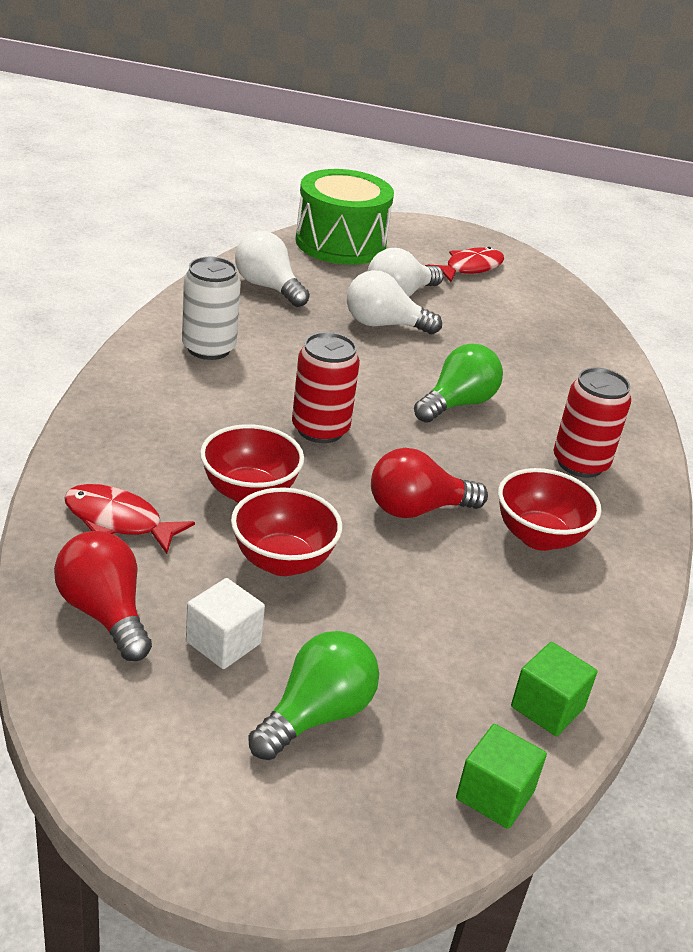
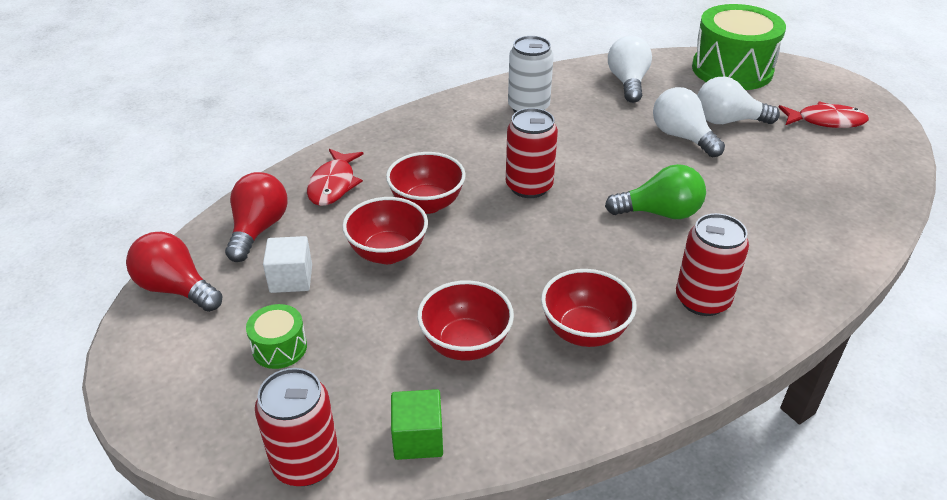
camera: 50 degrees right, 5 degrees up
(118, 521) = (333, 185): red fish -> red fish turned 150 degrees counterclockwise
(316, 715) = (279, 348): green light bulb -> green drum
(417, 509) = (520, 267): red light bulb -> red light bulb (176, 289)
(470, 604) = (465, 344): none -> red bowl
(495, 795) = (306, 463): green cube -> red can

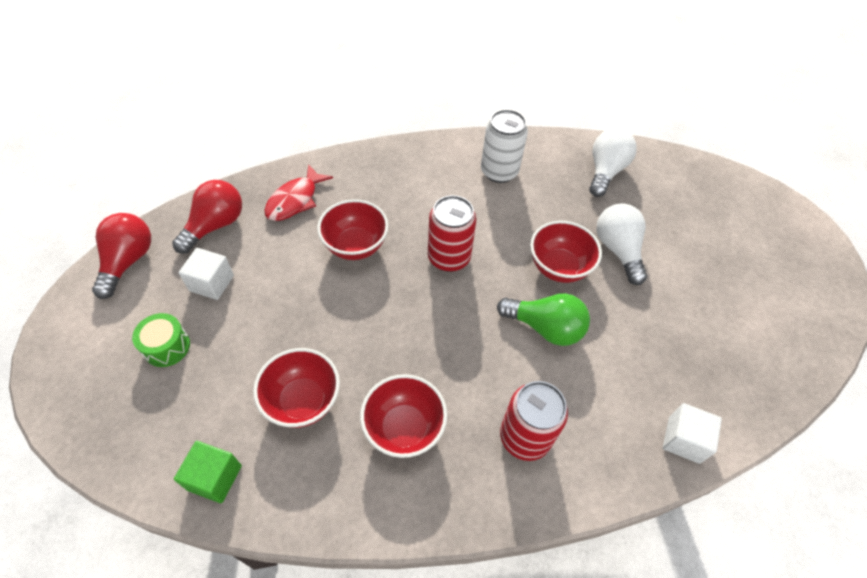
camera: 20 degrees right, 15 degrees up
(176, 289) = (128, 261): red light bulb -> red light bulb turned 45 degrees clockwise
(306, 463) = (125, 463): red can -> none
(388, 253) = (296, 285): red bowl -> red bowl (558, 267)
(727, 121) = (673, 246): white light bulb -> none
(732, 70) = (715, 187): green drum -> none
(826, 121) = (772, 279): red fish -> none
(839, 256) = (683, 440): none -> white cube

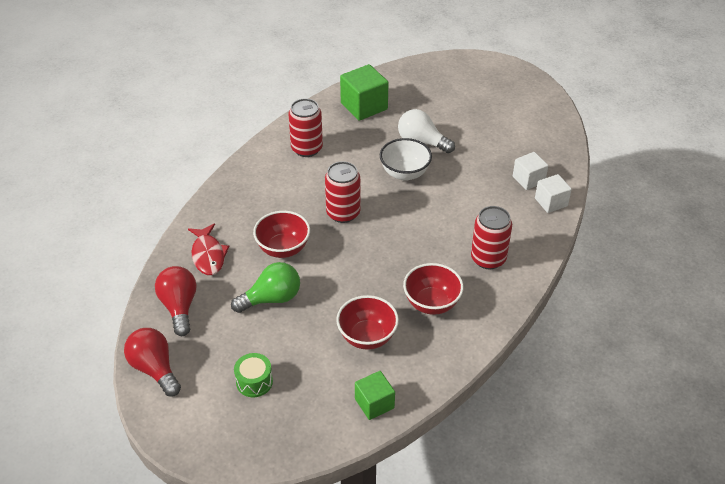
camera: 45 degrees left, 10 degrees down
(212, 283) = (228, 334): white cube -> white cube (528, 179)
(499, 171) = (307, 149): white can -> red can
(545, 328) = (435, 206): green light bulb -> green light bulb (271, 298)
(558, 267) = (404, 173): red bowl -> white bowl
(605, 171) = (364, 106): white light bulb -> green cube

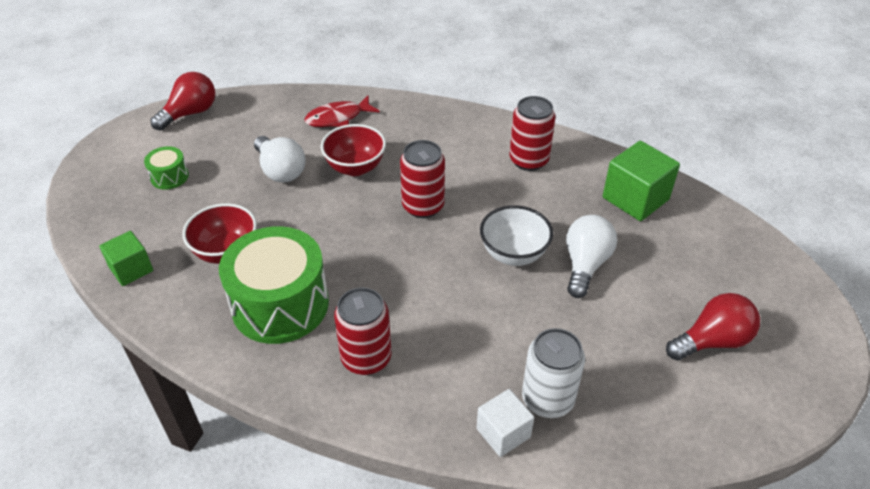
camera: 80 degrees right, 0 degrees up
(179, 307) = (266, 113): red light bulb -> red light bulb (712, 341)
(271, 298) = (280, 170): green light bulb -> white light bulb
(431, 303) = (280, 304): red bowl -> green drum
(528, 179) = (547, 399): white cube -> white can

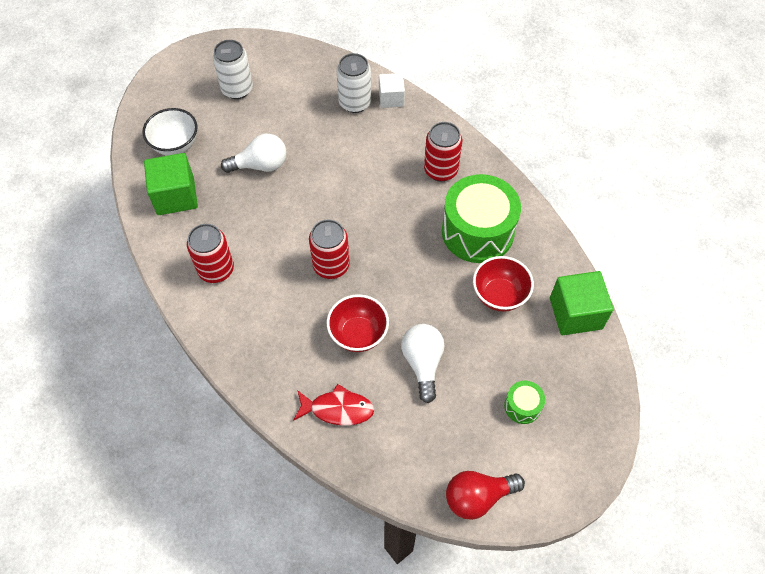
camera: 150 degrees left, 15 degrees up
(131, 269) = (575, 313): green cube -> green cube, size x1.60
(513, 254) = (299, 195): white bowl -> white bowl (175, 145)
(585, 265) = (260, 165): white light bulb -> white light bulb turned 150 degrees counterclockwise
(712, 341) = (237, 89): red light bulb -> white can

